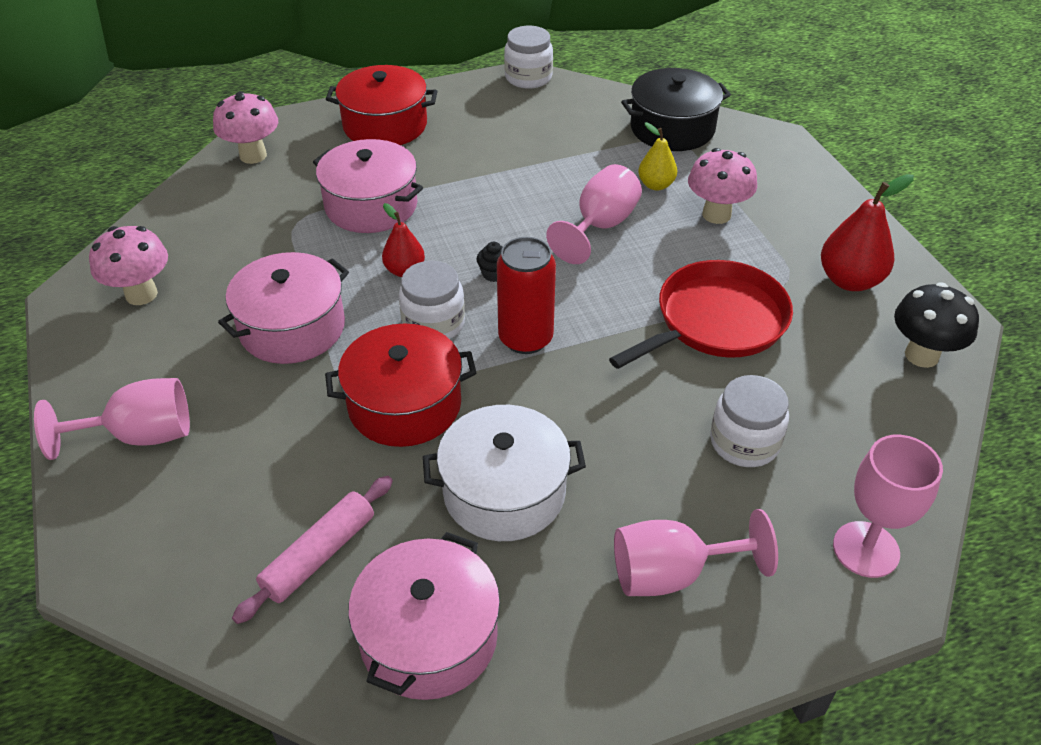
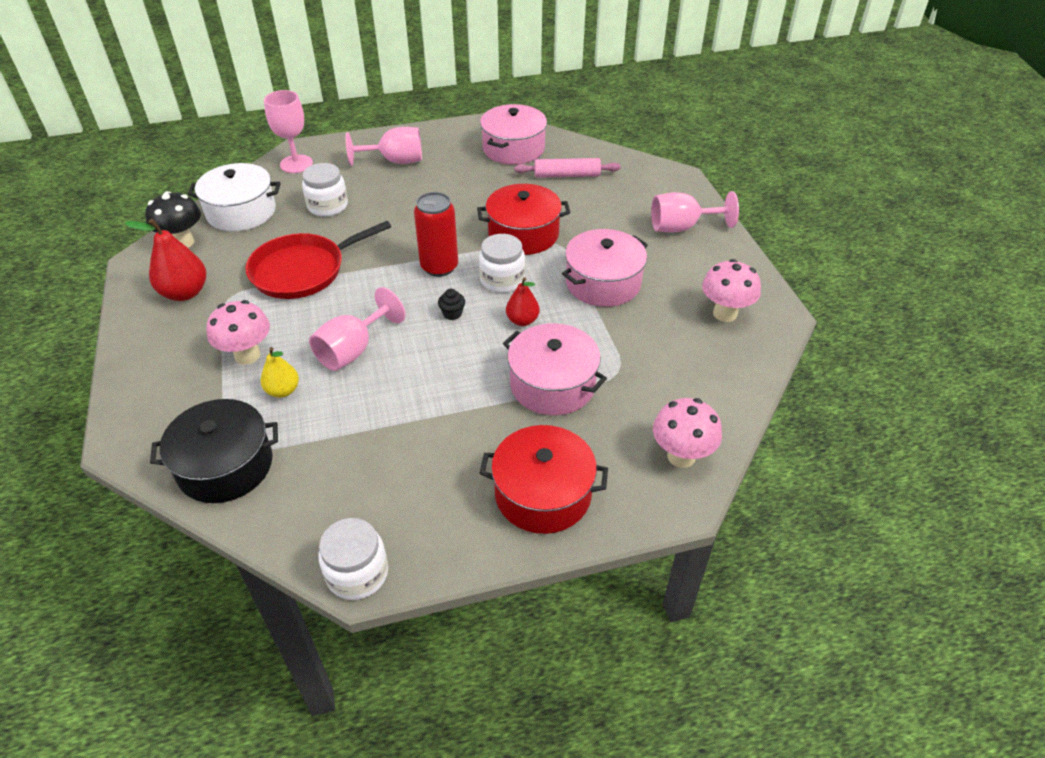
camera: 175 degrees left, 0 degrees up
(319, 555) = (567, 175): pink rolling pin -> pink rolling pin turned 45 degrees clockwise
(504, 492) = (470, 193): white pot -> white pot (241, 212)

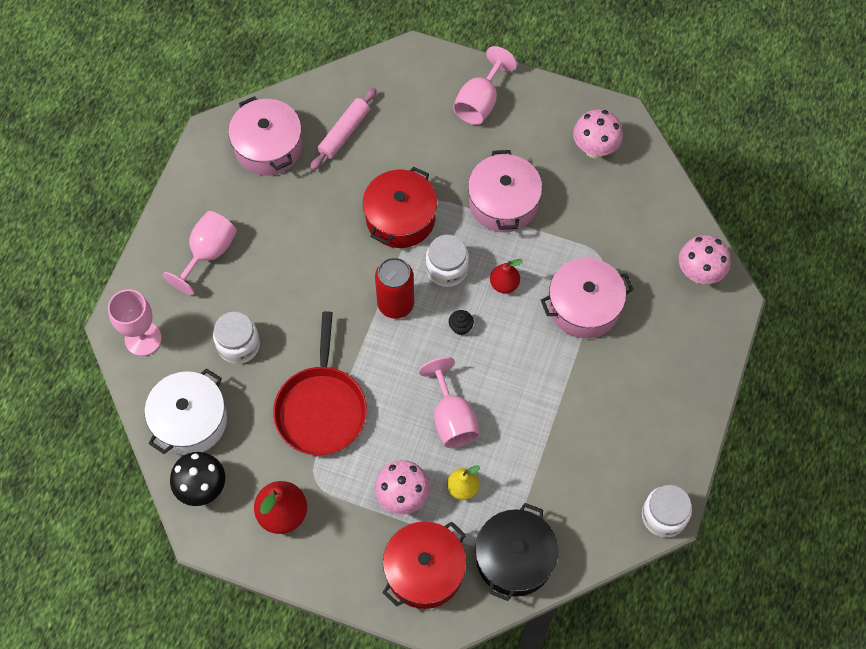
camera: 55 degrees left, 20 degrees up
(543, 494) = (674, 373): red pot -> red pot (424, 570)

